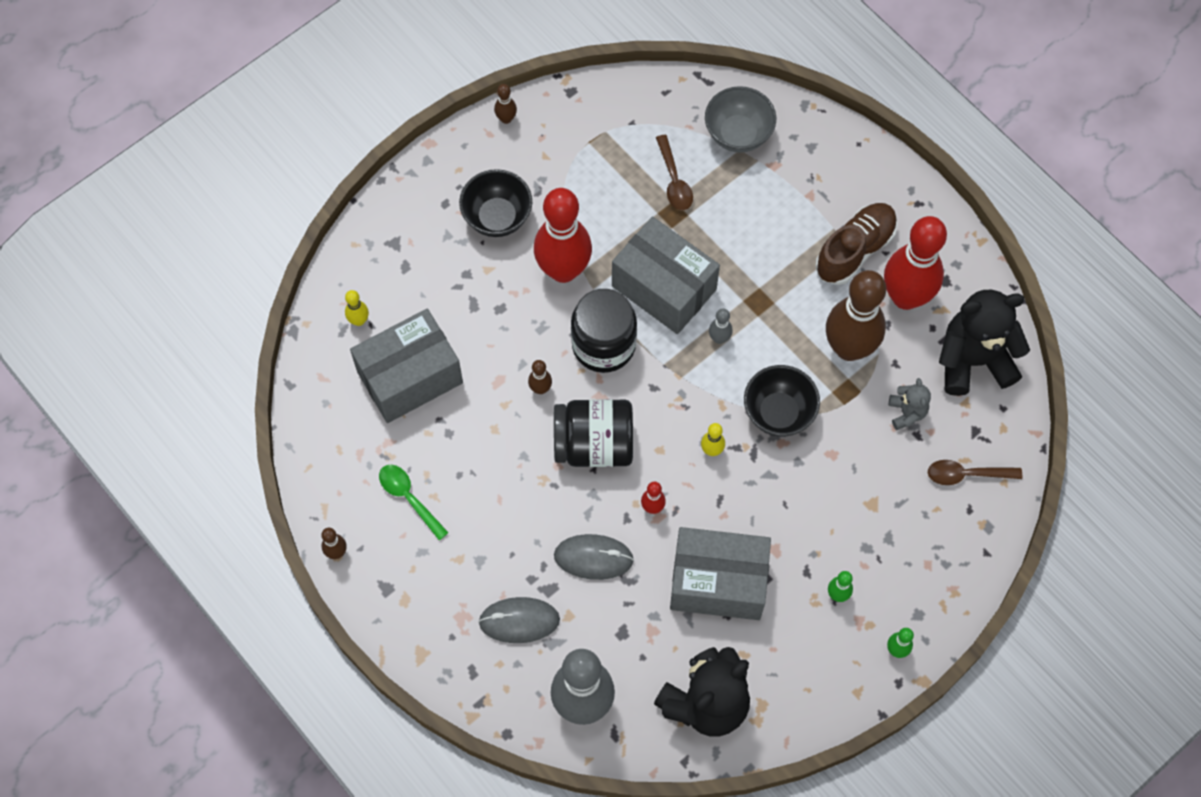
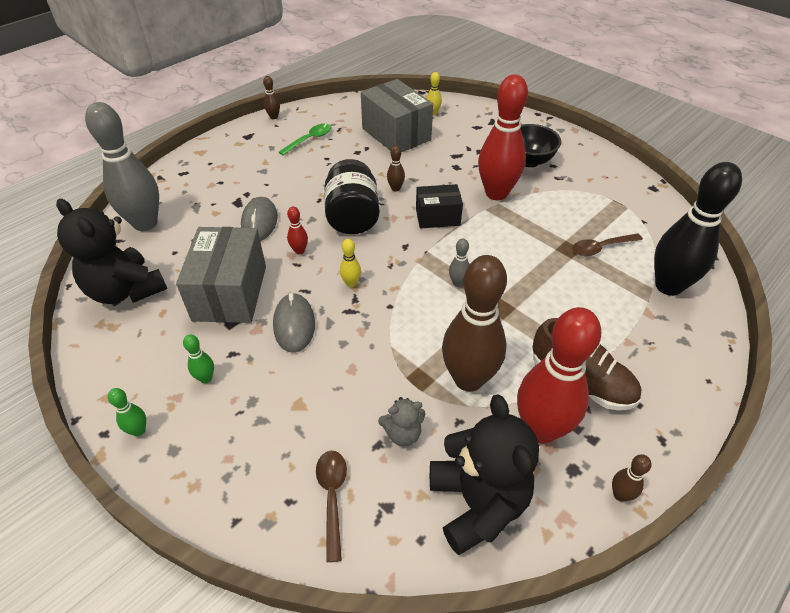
camera: 85 degrees right, 20 degrees down
(506, 119) = (612, 159): brown bowling pin -> brown bowling pin (620, 495)
(519, 621) = (215, 190): grey mouse -> grey mouse (294, 325)
(603, 345) = (437, 217): black jar -> black box
(664, 288) = (497, 247): grey box -> none
(738, 134) = (668, 286): grey bowl -> black bowling pin
(778, 413) = (391, 326): black bowl -> none

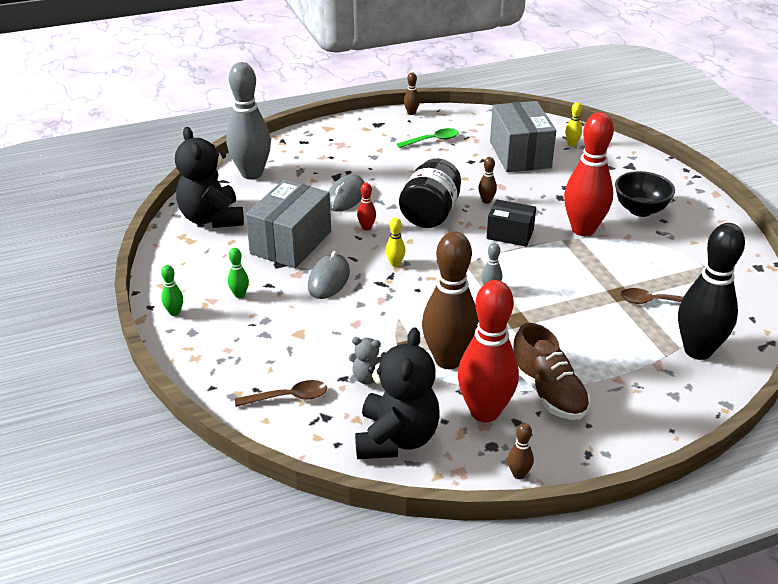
camera: 25 degrees right, 10 degrees down
(332, 497) = (288, 397): brown spoon -> brown spoon turned 60 degrees clockwise

